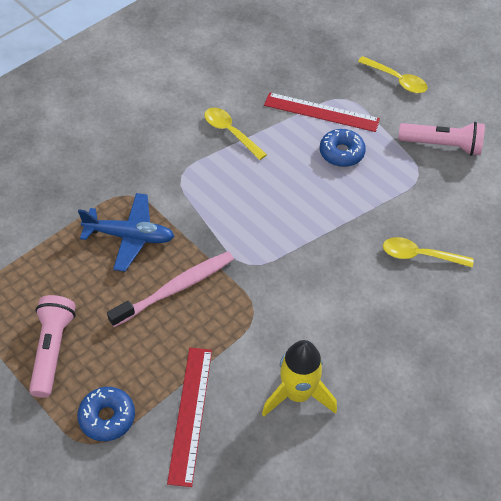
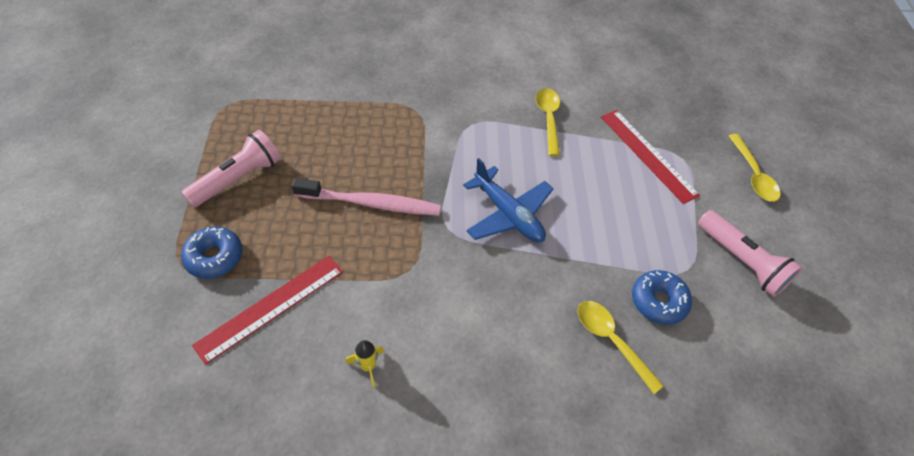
camera: 40 degrees right, 0 degrees up
(129, 236) = (382, 140): blue plane -> blue plane (508, 214)
(297, 394) = (368, 366): yellow rocket -> yellow rocket, size x0.48
(341, 153) = (630, 199): blue donut -> blue donut (658, 301)

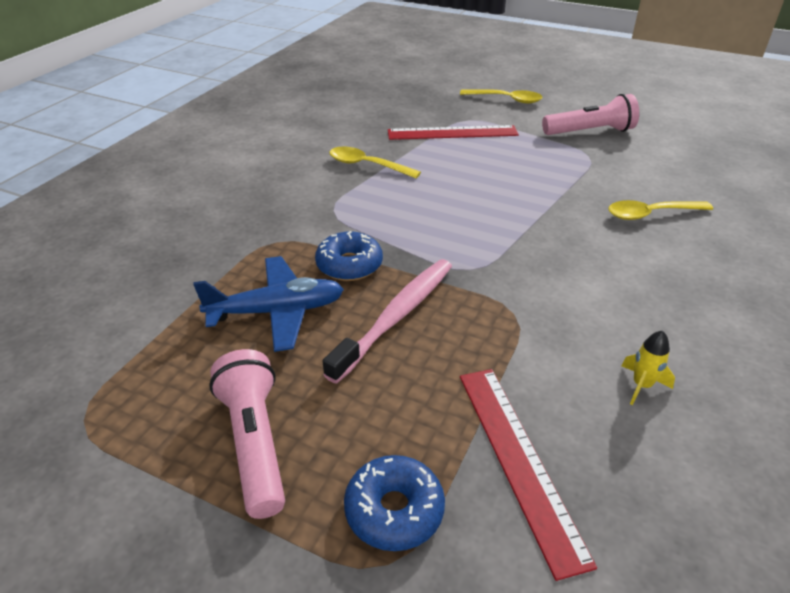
camera: 60 degrees left, 15 degrees down
(508, 214) = (474, 224): blue plane -> blue plane (276, 311)
(658, 301) = (616, 179): blue donut -> blue donut (349, 265)

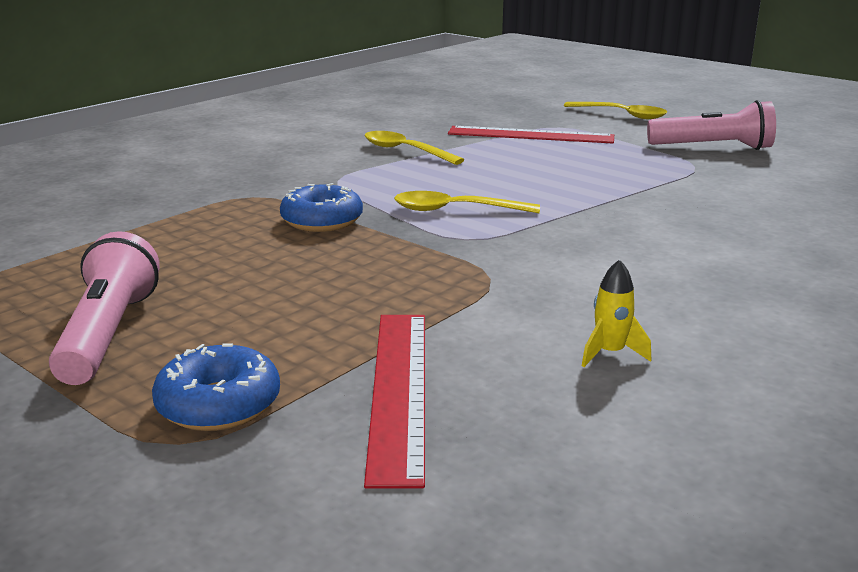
camera: 15 degrees right, 15 degrees down
(276, 311) = (211, 245): blue plane -> none
(396, 317) = (344, 264): pink toothbrush -> none
(651, 214) = (742, 219): yellow spoon -> yellow spoon (455, 210)

